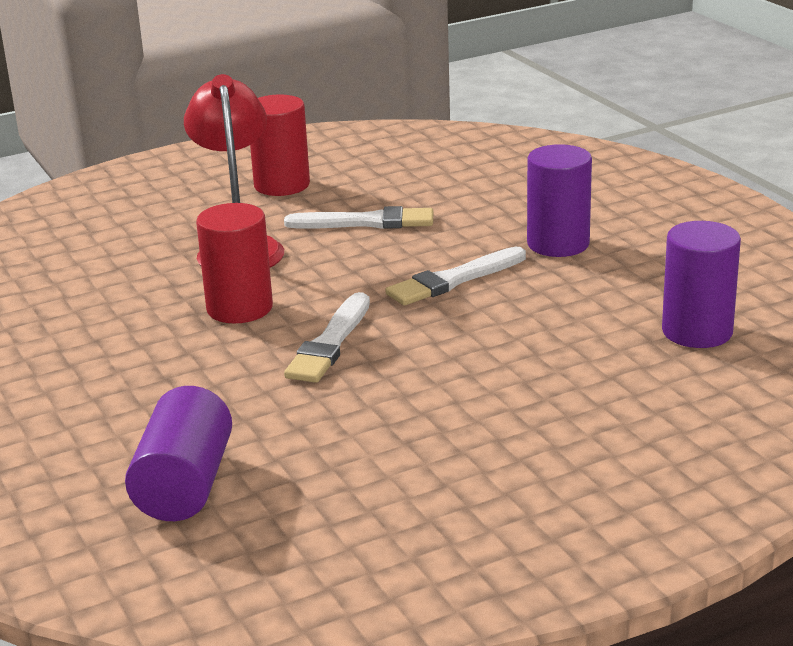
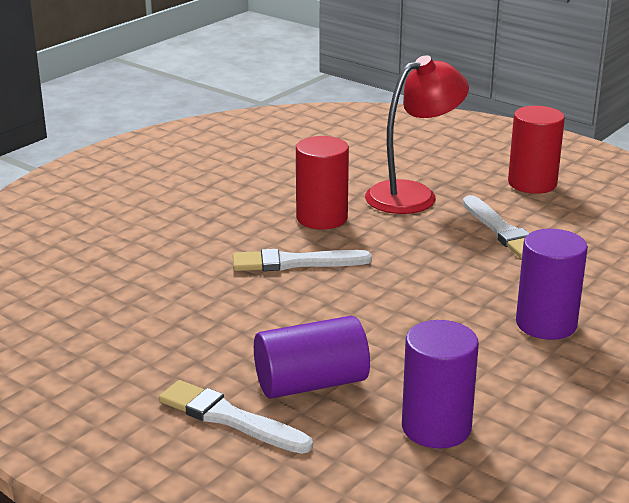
camera: 65 degrees right, 0 degrees up
(185, 485) = (85, 259): purple cylinder -> purple cylinder (311, 383)
(454, 280) = (435, 289): white brush -> white brush (230, 418)

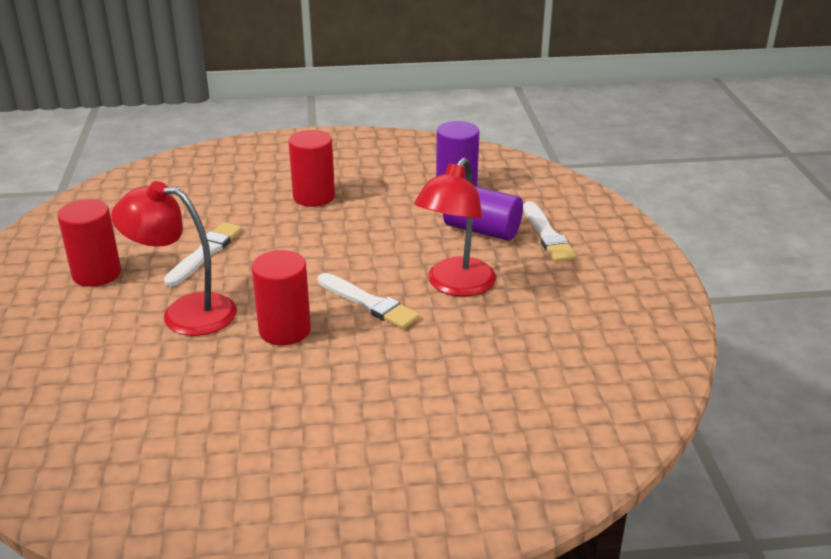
camera: 135 degrees left, 5 degrees up
(246, 312) = (455, 285): none -> red lamp
(546, 324) = (314, 197): purple cylinder -> red cylinder

